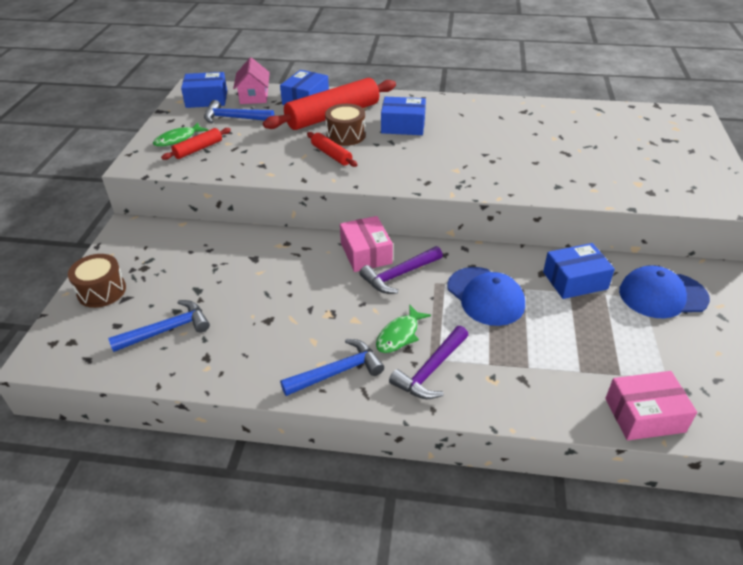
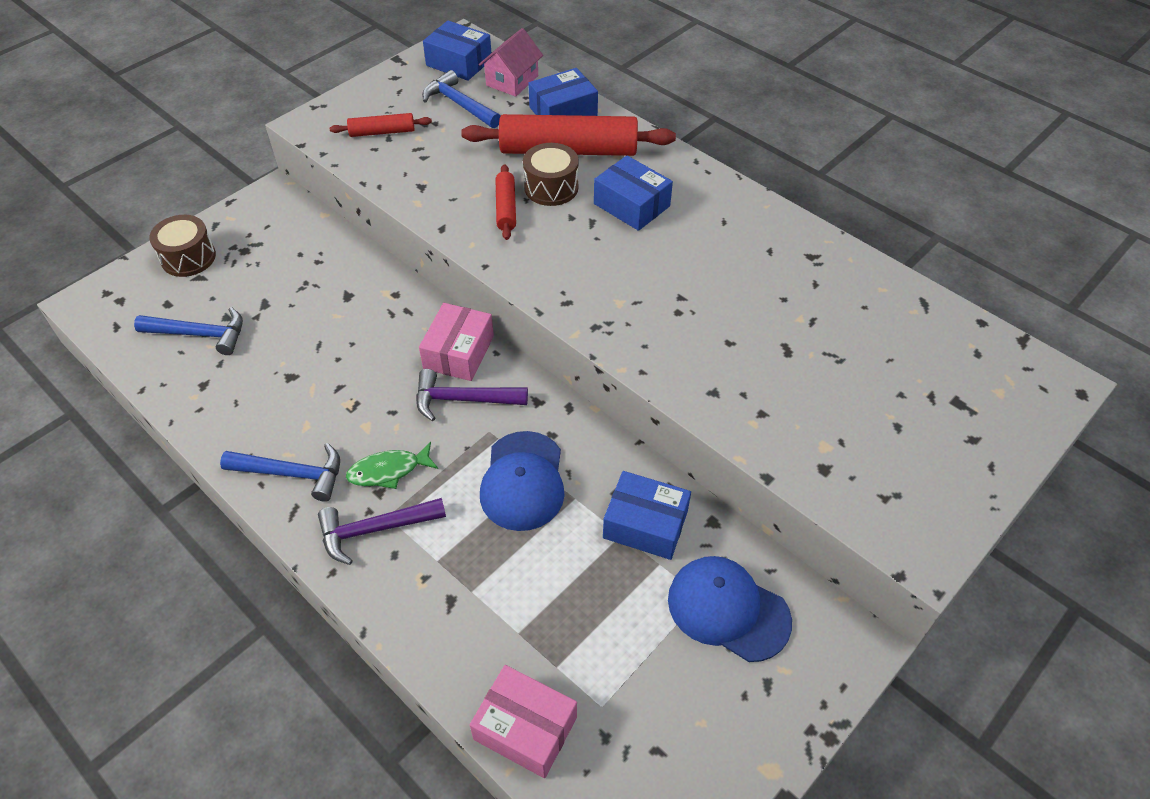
camera: 35 degrees right, 10 degrees up
(178, 139) = (376, 108): green fish -> none

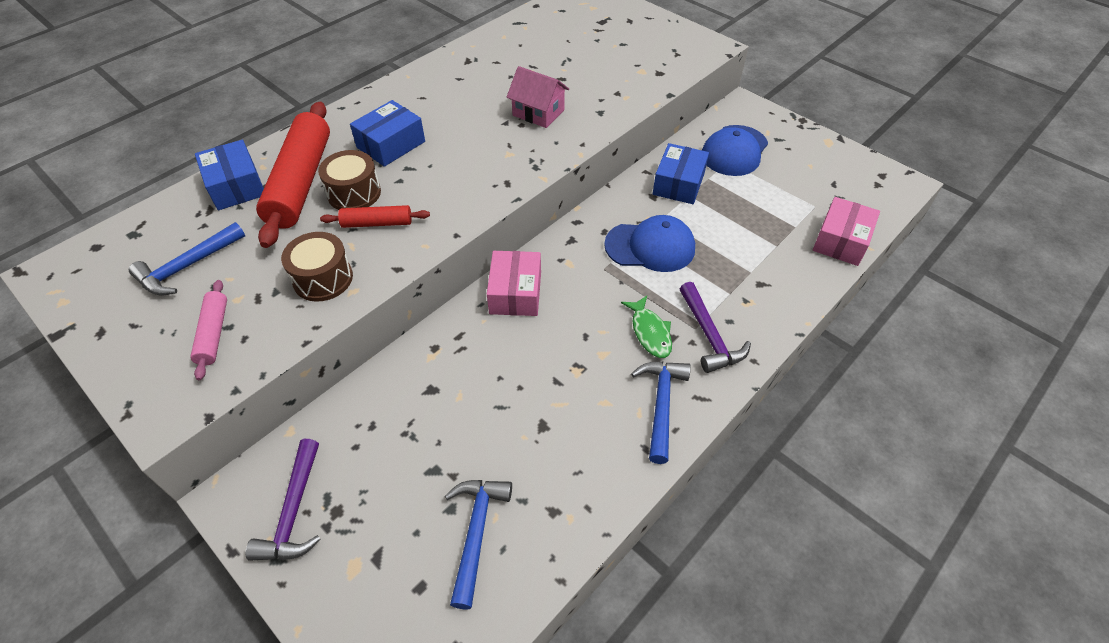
camera: 90 degrees left, 0 degrees up
(188, 257) = (336, 580): brown drum -> brown drum (323, 278)
(382, 132) = (213, 333): red rolling pin -> pink rolling pin
(459, 62) = (100, 272): blue box -> none
(459, 352) = (515, 293): pink box -> pink box turned 75 degrees clockwise
(463, 400) = (570, 286): purple hammer -> purple hammer (294, 511)
(512, 81) = (161, 225): pink house -> pink house (538, 112)

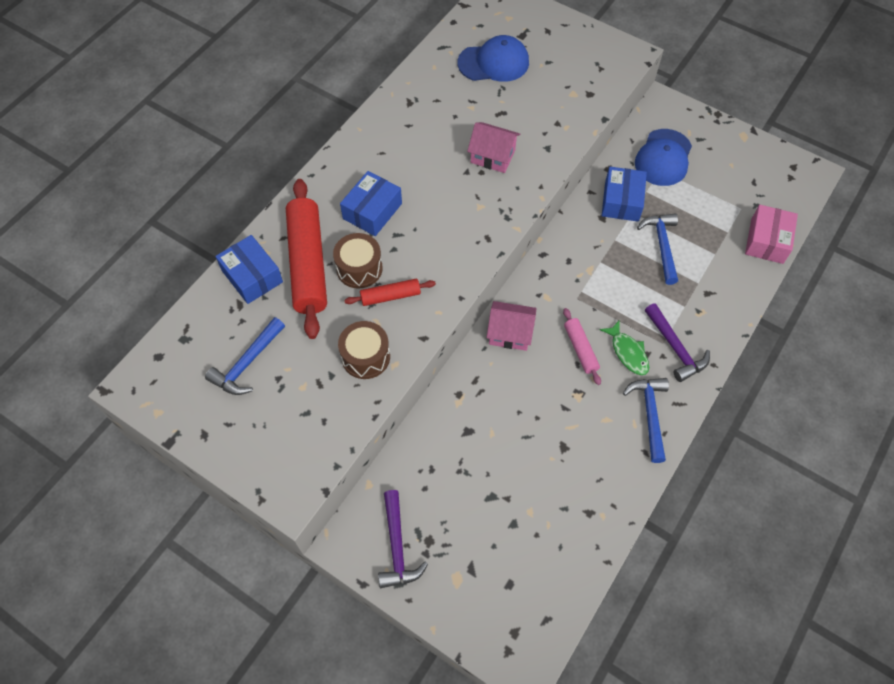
camera: 10 degrees left, 10 degrees up
(213, 333) = (297, 421): pink rolling pin -> pink rolling pin (580, 349)
(476, 533) = (537, 538): blue hammer -> blue hammer (662, 246)
(515, 293) = (510, 333): pink box -> pink house
(650, 247) = (611, 270): blue cap -> blue cap (493, 63)

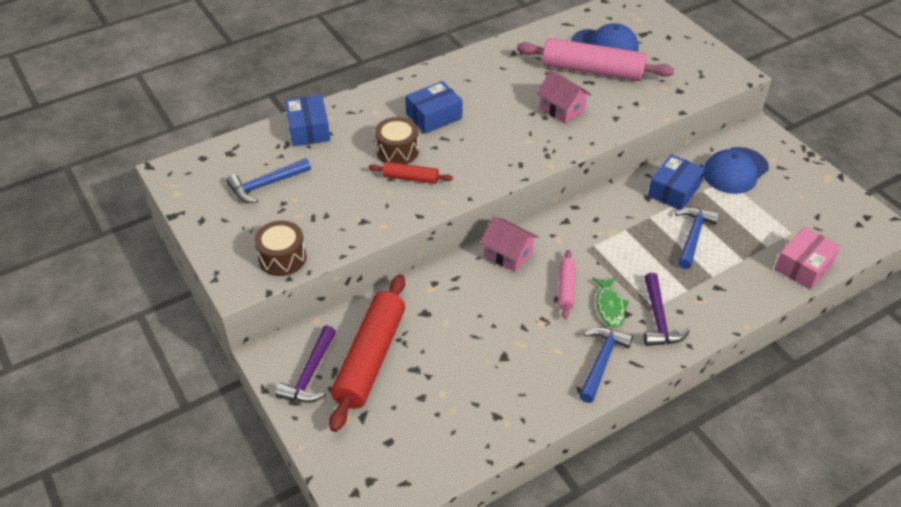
camera: 25 degrees right, 15 degrees down
(308, 264) = (358, 135): red rolling pin -> red rolling pin (370, 358)
(365, 357) = (362, 212): brown drum -> brown drum (282, 258)
(497, 98) = (592, 70): none -> pink rolling pin

